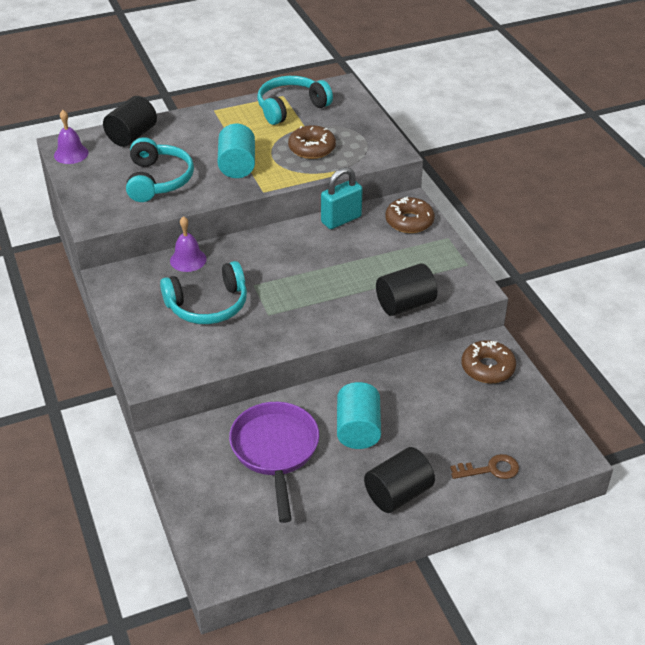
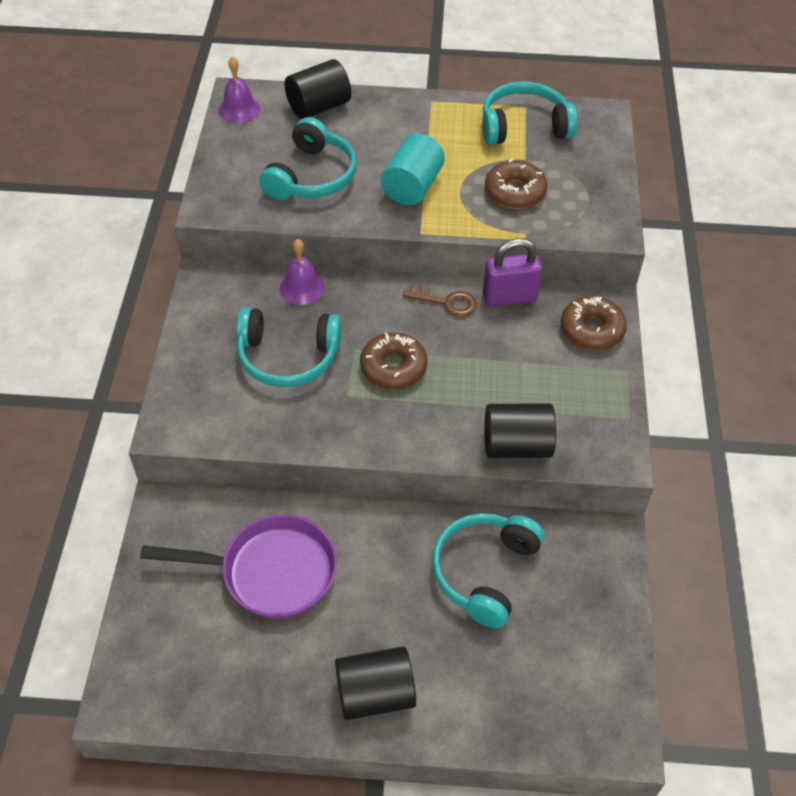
camera: 25 degrees right, 10 degrees up
(275, 451) = (271, 572): purple pan -> purple pan turned 75 degrees clockwise
(341, 219) = (509, 297): turquoise padlock -> purple padlock
(358, 429) = (380, 585): turquoise cylinder -> none
(424, 395) = (484, 572): none -> turquoise headphones
(487, 368) = (586, 567): brown donut -> brown donut (393, 367)
(490, 469) = (505, 712): brown key -> brown key (446, 302)

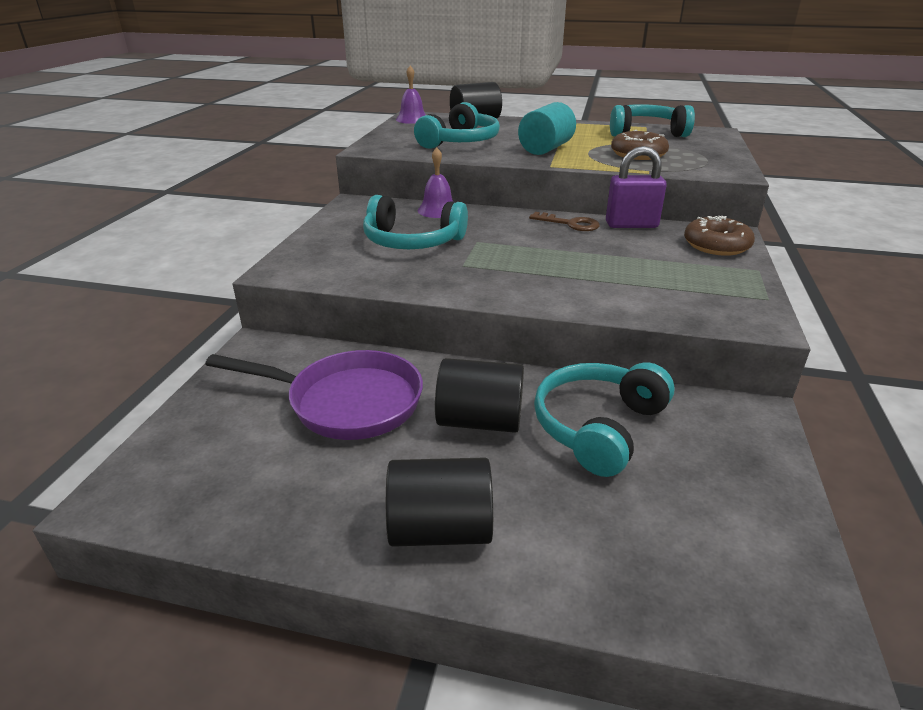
camera: 10 degrees right, 20 degrees down
(393, 367) = (513, 253): brown donut -> none
(516, 445) = (640, 306): black cylinder -> black cylinder (479, 421)

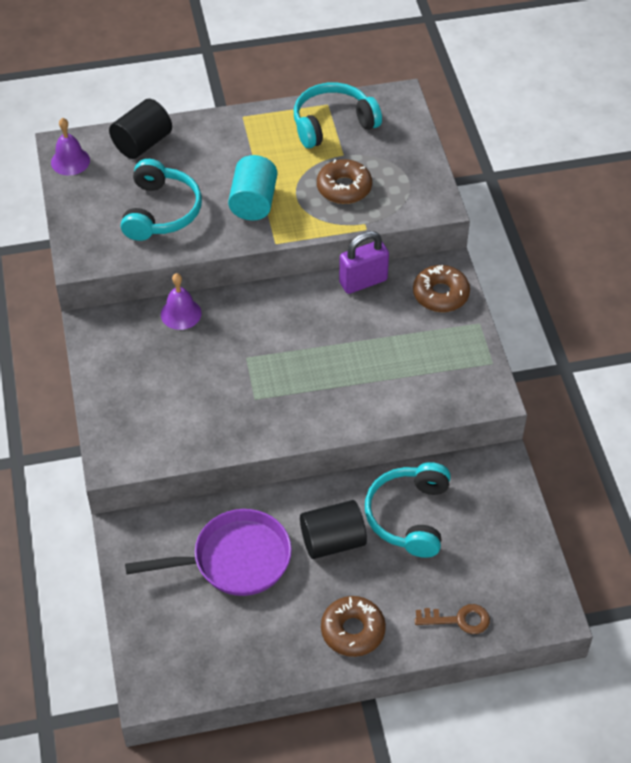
camera: 25 degrees left, 20 degrees up
(412, 241) = (191, 377): turquoise headphones -> none
(440, 529) = (353, 630): black cylinder -> brown donut
(570, 224) = (311, 298): brown key -> brown key (458, 619)

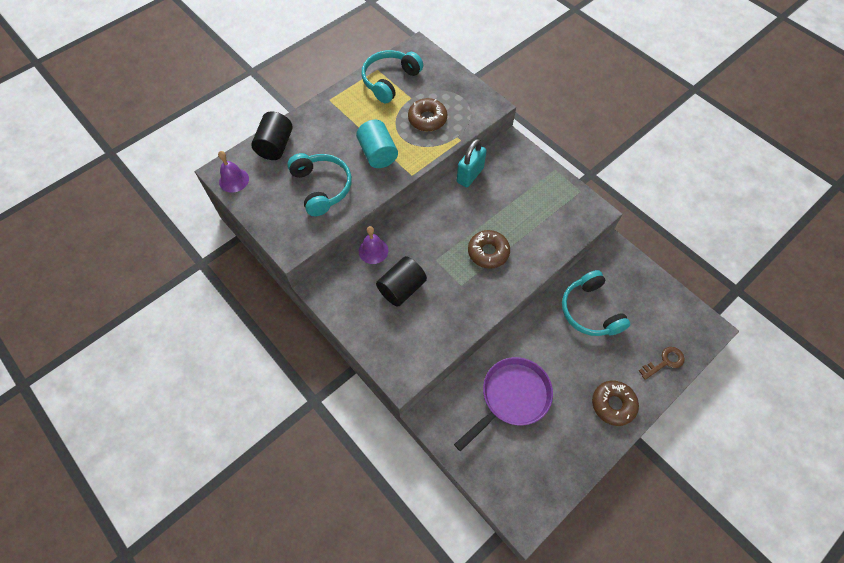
camera: 30 degrees left, 10 degrees up
(332, 541) = (559, 352): black cylinder -> black cylinder (402, 288)
(363, 281) = (470, 175): purple padlock -> turquoise padlock
(440, 294) = (520, 162): brown donut -> brown donut (488, 252)

